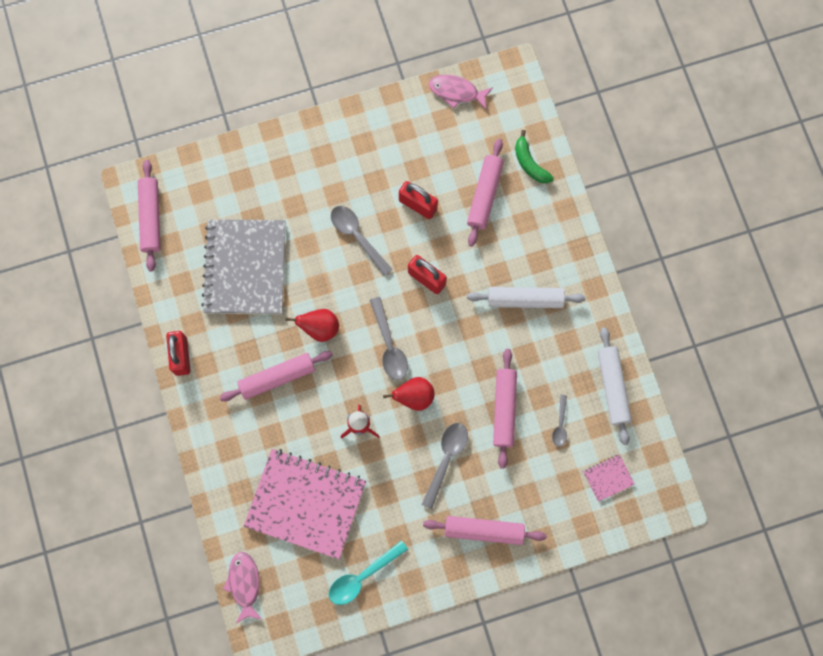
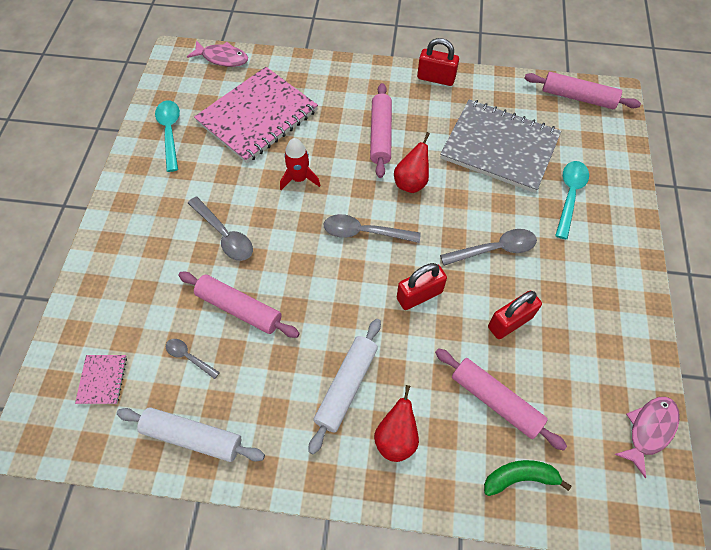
camera: 115 degrees right, 15 degrees down
(274, 194) = (569, 196): none -> turquoise spoon
(414, 397) = (301, 233): red pear -> red pear (396, 438)
(484, 530) = (138, 238): pink rolling pin -> none

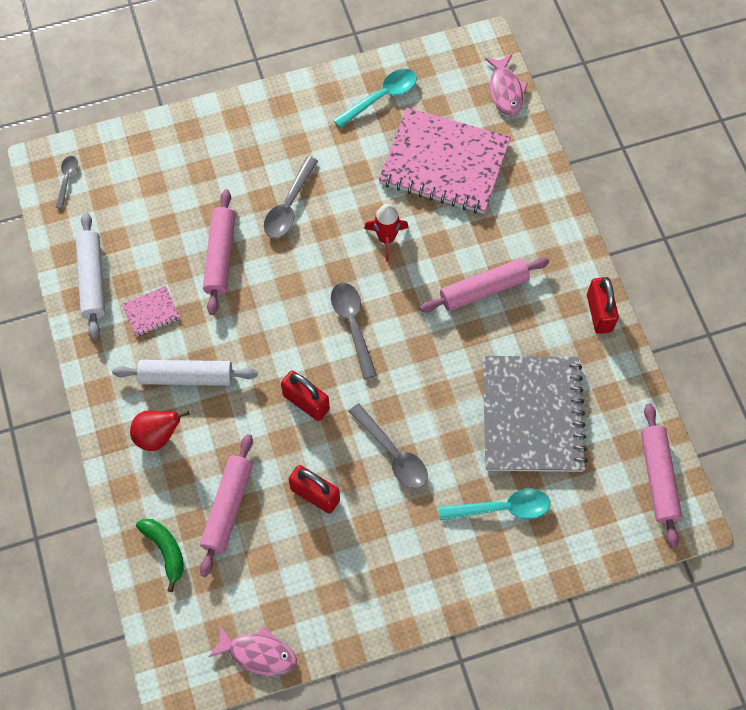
camera: 65 degrees right, 5 degrees up
(102, 380) = (110, 187): pink notebook -> pink notebook (151, 312)
(189, 357) = (157, 240): grey spoon -> grey spoon (67, 179)
(411, 182) = (436, 344): red pear -> none

